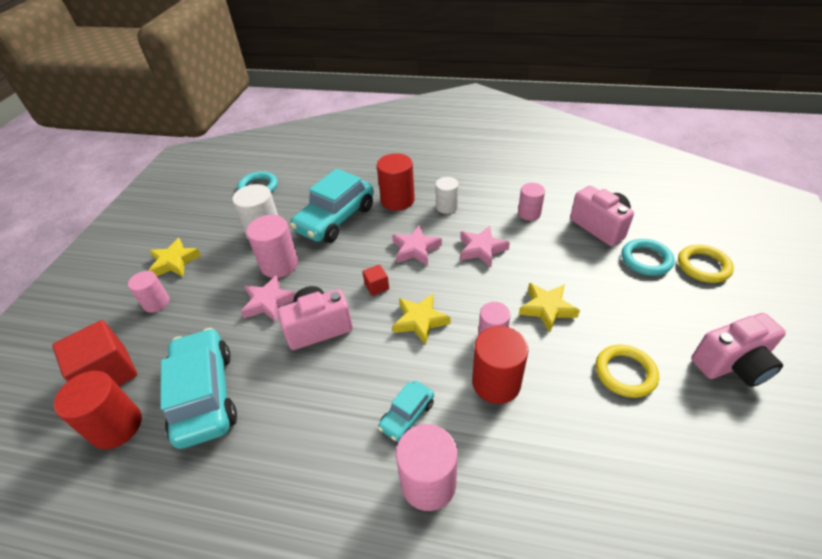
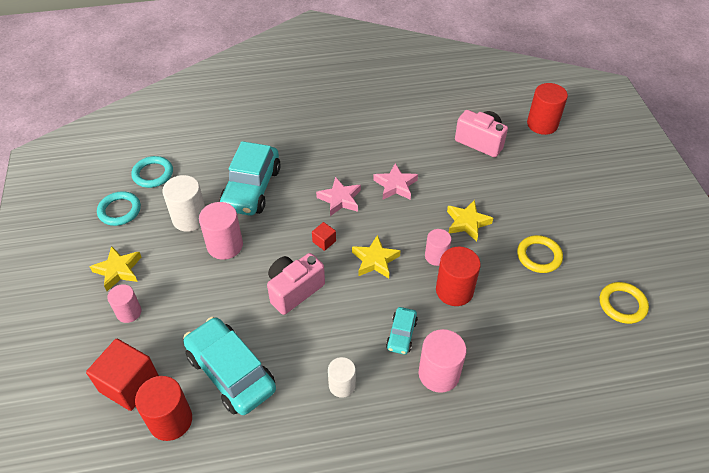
camera: 25 degrees left, 5 degrees up
(268, 302) = (236, 281): pink star -> none
(397, 200) = (299, 156): red cylinder -> red cylinder (542, 124)
(446, 207) = (347, 152): white cylinder -> white cylinder (342, 385)
(529, 213) = (420, 142): pink cylinder -> none
(646, 260) = (524, 162): turquoise ring -> turquoise ring (119, 210)
(703, 266) = (565, 158): yellow ring -> yellow ring (622, 304)
(732, 364) = (604, 229): pink camera -> none

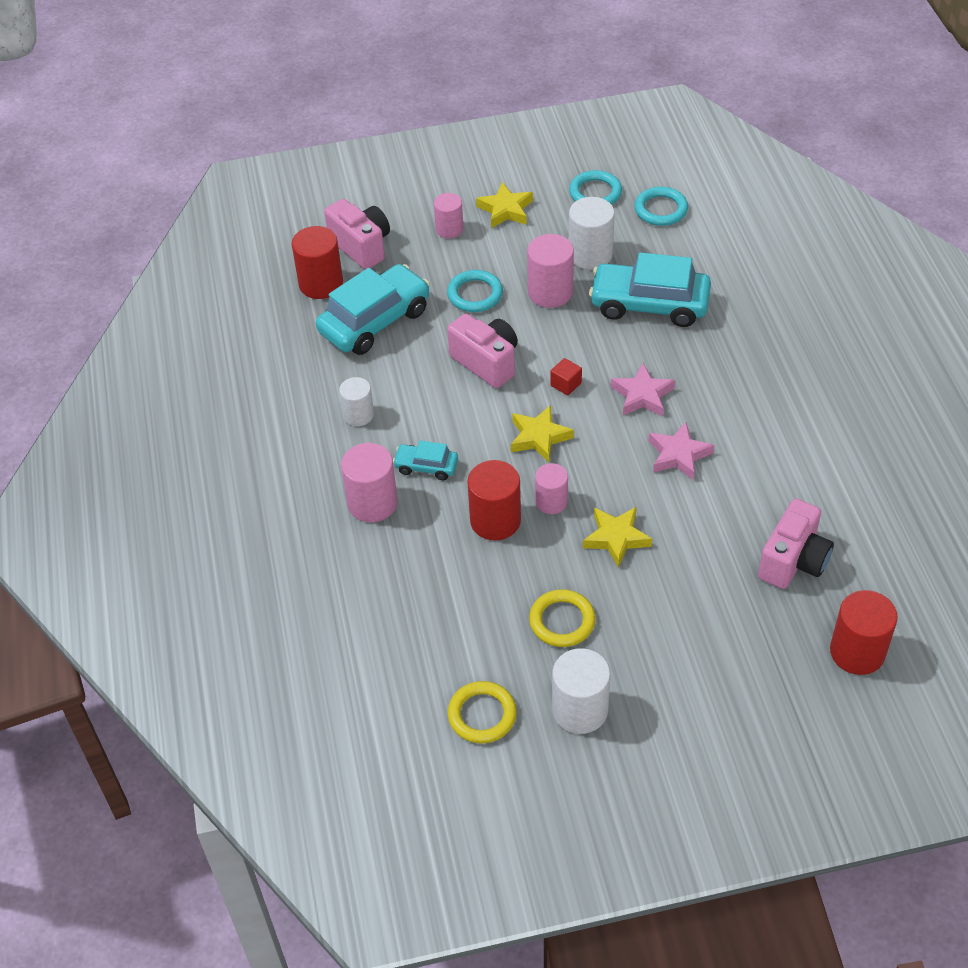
camera: 90 degrees right, 0 degrees up
(129, 384) = (361, 246): red cube -> pink camera
(215, 296) = (475, 294): none -> turquoise ring
(607, 251) = (580, 710): none -> white cylinder

